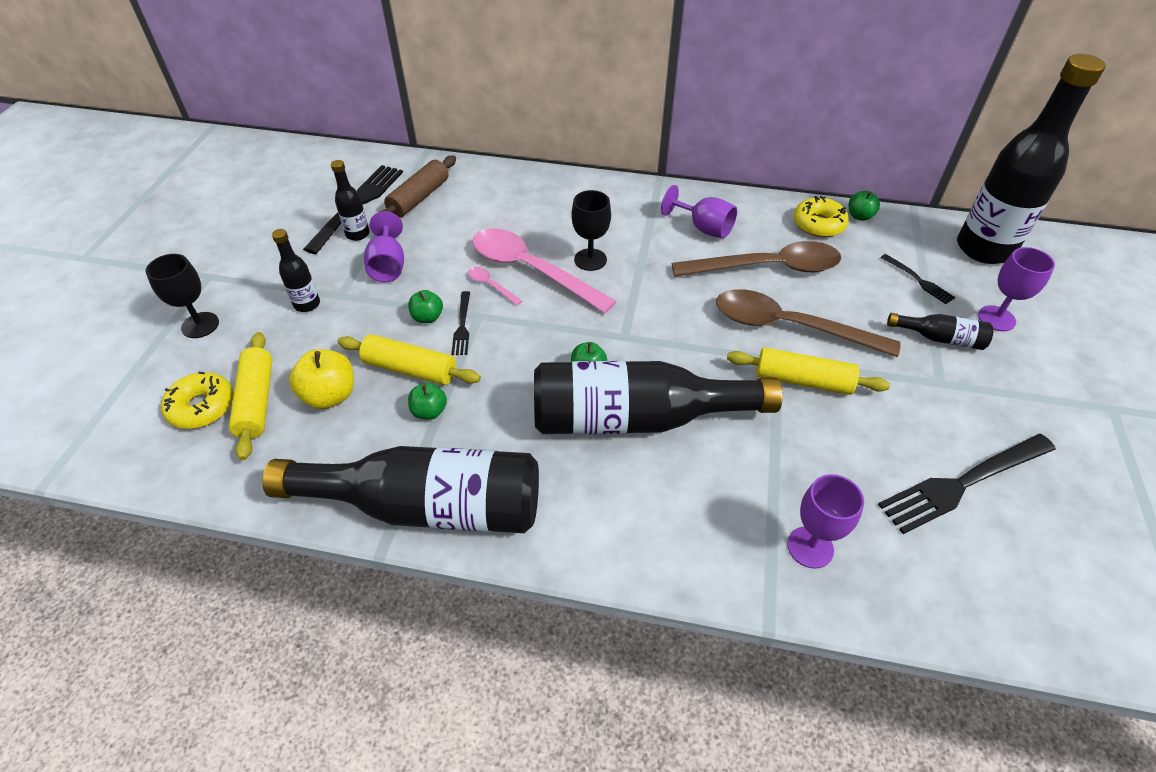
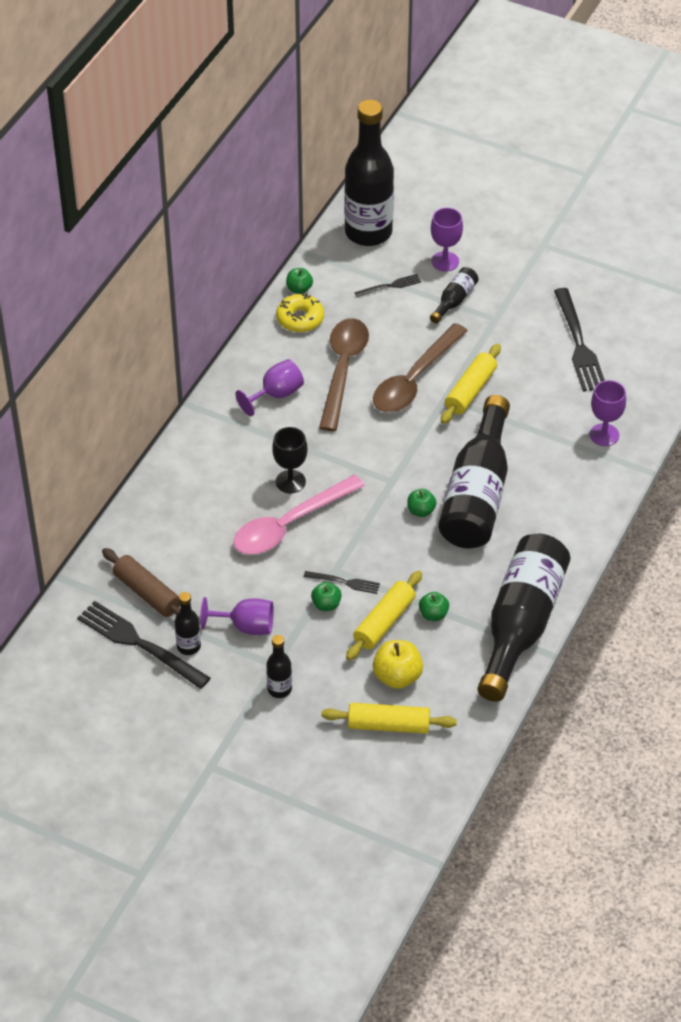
camera: 75 degrees left, 0 degrees up
(200, 325) = (280, 769): black goblet -> none
(202, 407) = (383, 762): yellow donut -> none
(491, 285) = (300, 556): pink spoon -> none

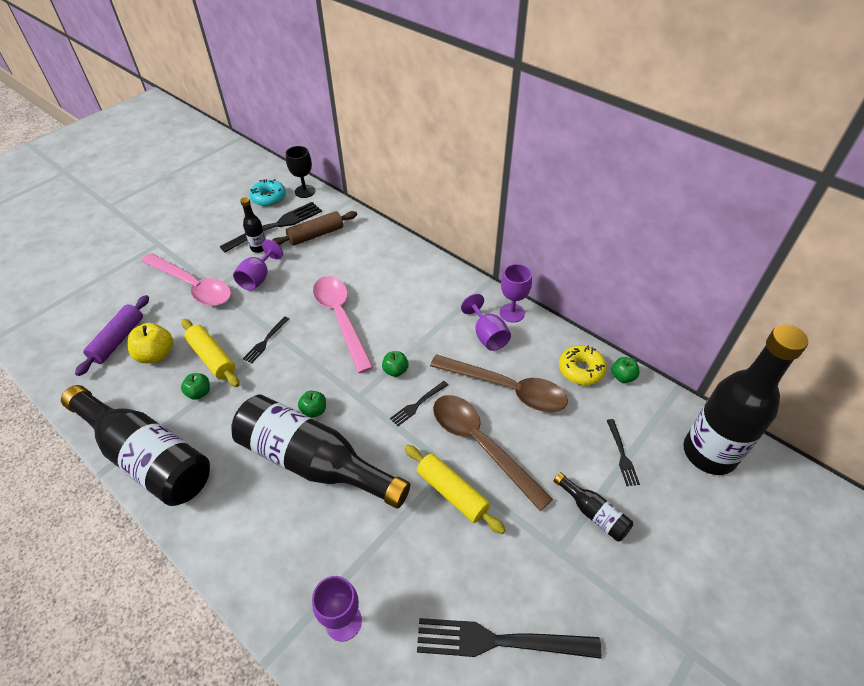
camera: 105 degrees right, 0 degrees up
(77, 675) = (268, 198): none -> turquoise donut
(279, 689) = (193, 286): black bottle -> pink spoon
(290, 481) = (385, 327): black goblet -> black goblet (305, 191)
(326, 604) = (251, 326): green apple -> green apple (395, 370)
(385, 433) = (417, 404): none -> black fork
(388, 725) = (118, 340): yellow rolling pin -> purple rolling pin
(445, 261) = (660, 520): purple goblet -> purple goblet (512, 313)

